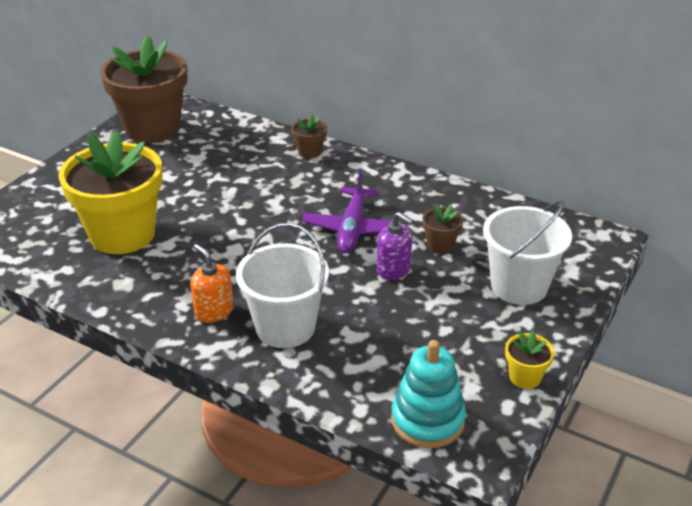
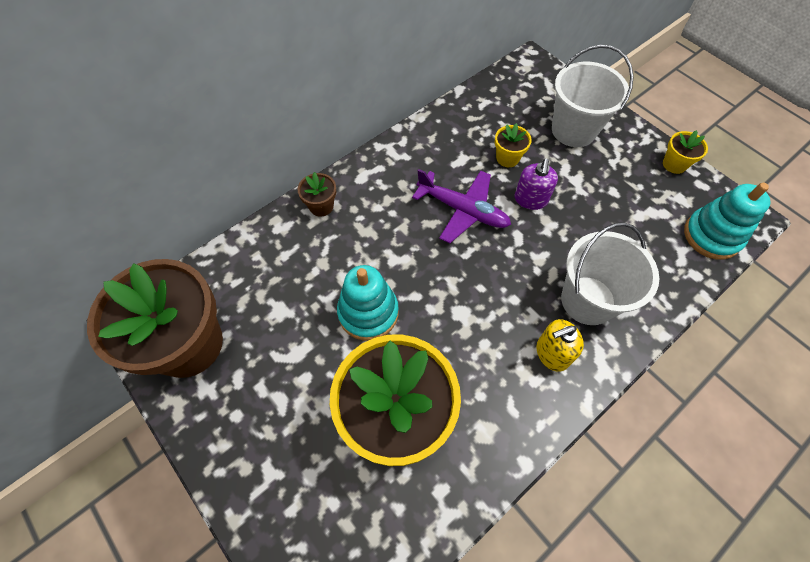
camera: 70 degrees left, 25 degrees up
(213, 200) = (368, 312): none -> turquoise stacking toy
(214, 311) = (552, 353): orange soap dispenser -> yellow soap dispenser
(393, 270) = (530, 199): purple soap dispenser -> purple soap dispenser turned 135 degrees clockwise
(440, 245) = (507, 158): brown flower pot -> yellow flower pot

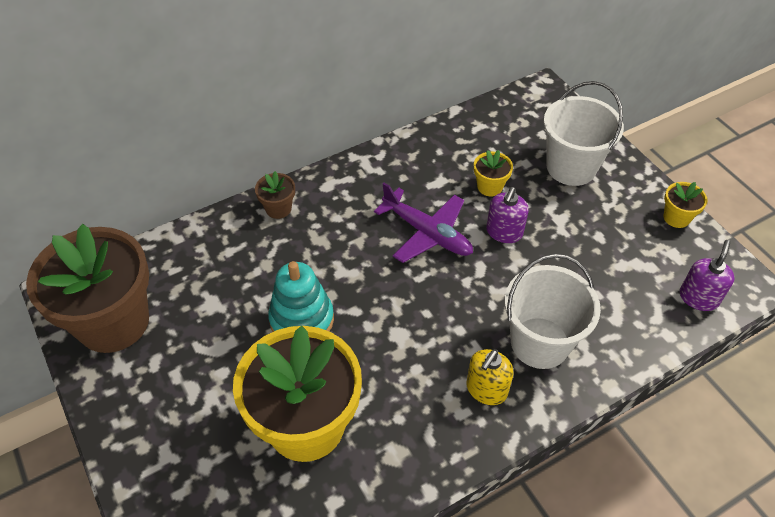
camera: 10 degrees right, 10 degrees down
(552, 353) = (486, 389): yellow soap dispenser -> yellow soap dispenser turned 45 degrees counterclockwise
(712, 236) = (698, 297): turquoise stacking toy -> purple soap dispenser

